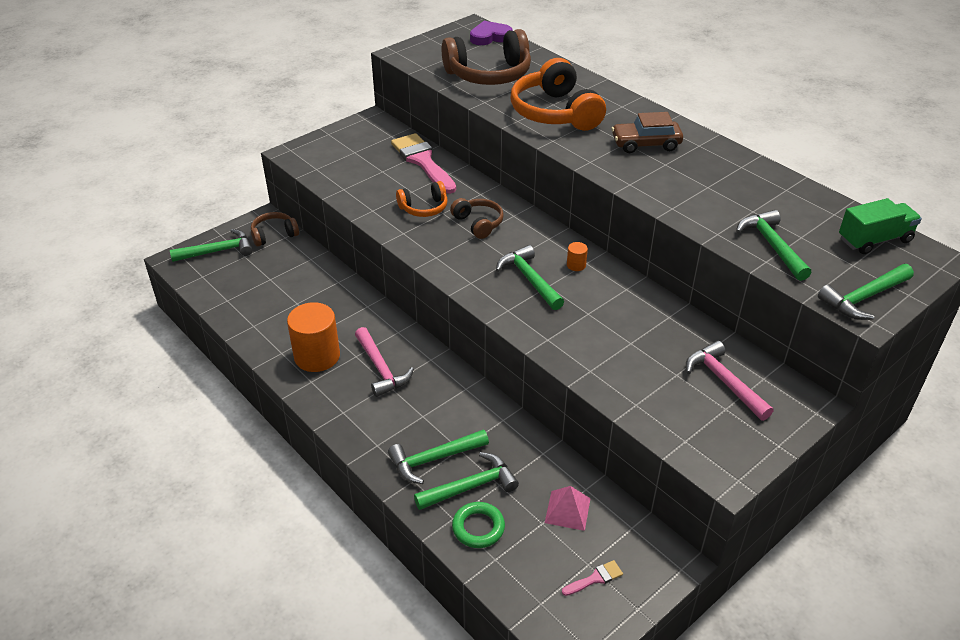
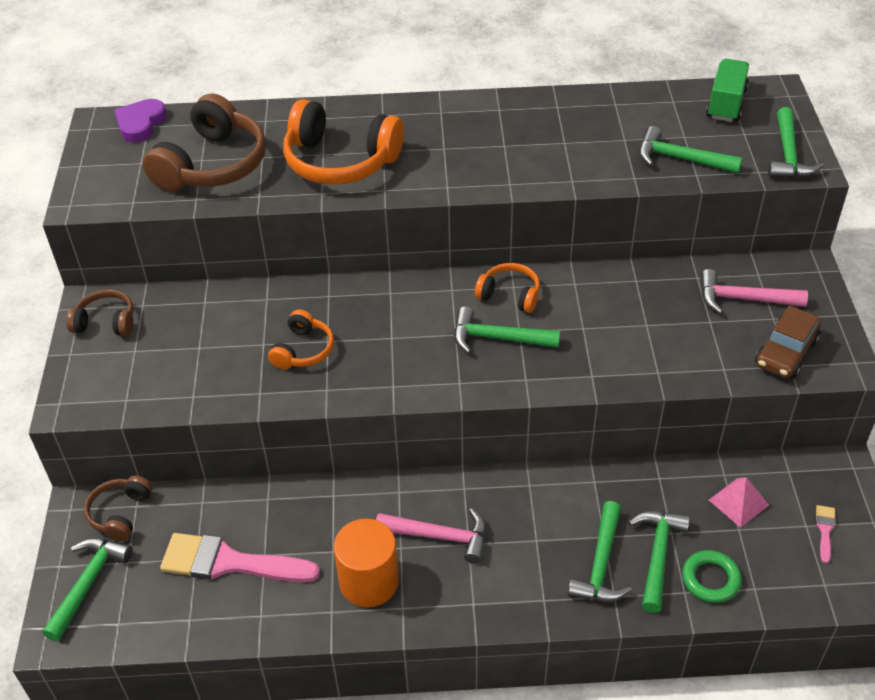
camera: 50 degrees left, 5 degrees up
(423, 161) = (221, 306): pink brush -> pink brush (229, 562)
(478, 223) = (375, 324): brown headphones -> brown headphones (106, 322)
(576, 265) = (510, 295): orange cylinder -> orange headphones
(645, 144) = (460, 138): brown car -> brown car (786, 352)

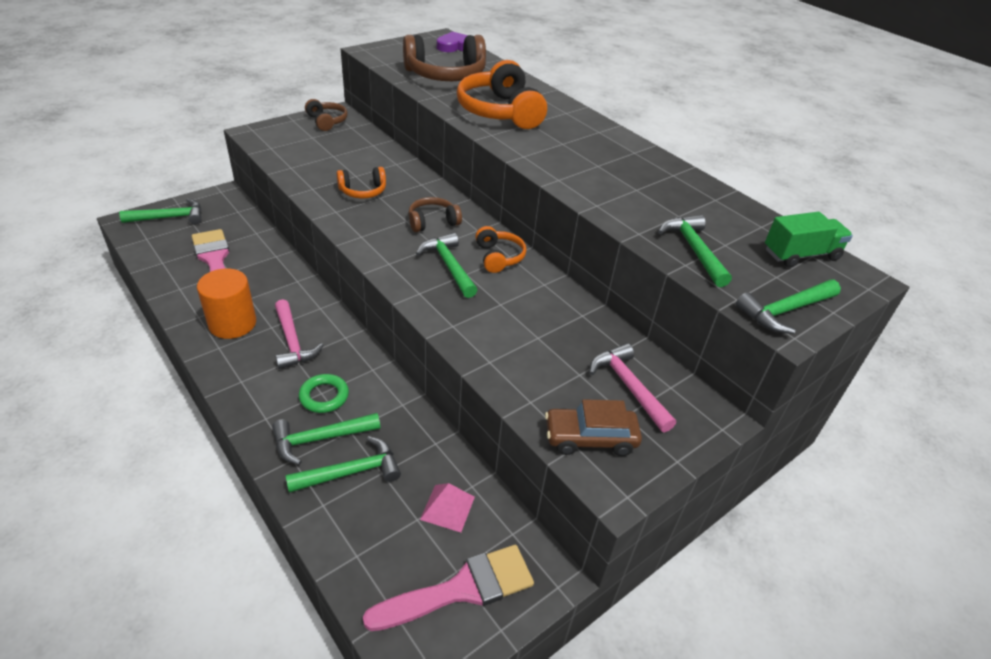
camera: 50 degrees right, 5 degrees down
(120, 513) = (228, 208): brown headphones -> brown headphones (432, 222)
(710, 579) = (347, 518): green ring -> green ring (324, 396)
(825, 530) = (461, 589): pink brush -> pink brush, size x2.34

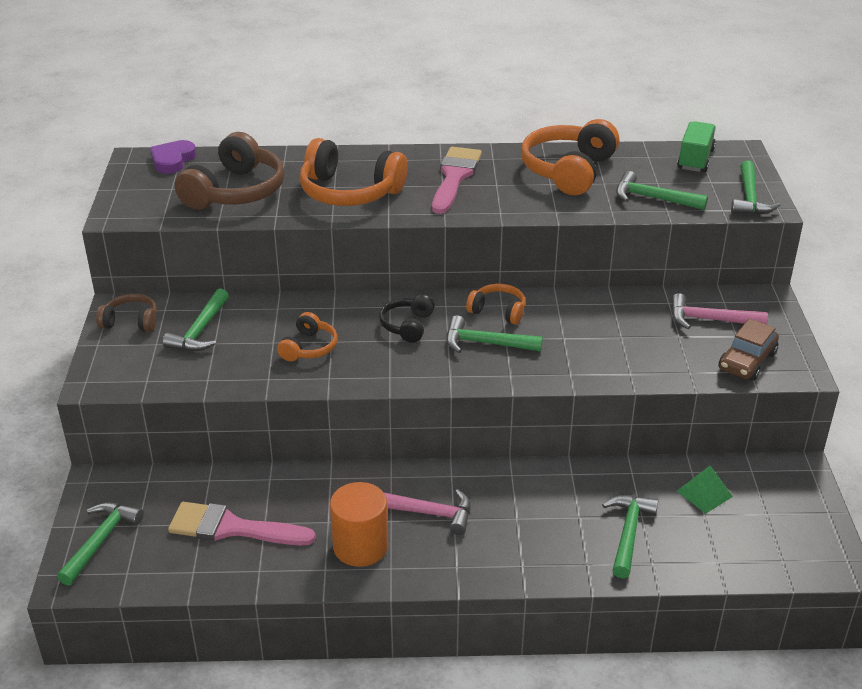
camera: 50 degrees left, 5 degrees down
(320, 439) = (576, 538): green hammer -> green hammer (200, 330)
(324, 396) = (523, 518): green ring -> none
(432, 222) = (407, 325): brown headphones -> black headphones
(447, 508) = (704, 493): pink pyramid -> green pyramid
(461, 589) = (783, 518): pink brush -> pink brush (455, 177)
(670, 192) = (568, 171): none -> orange headphones

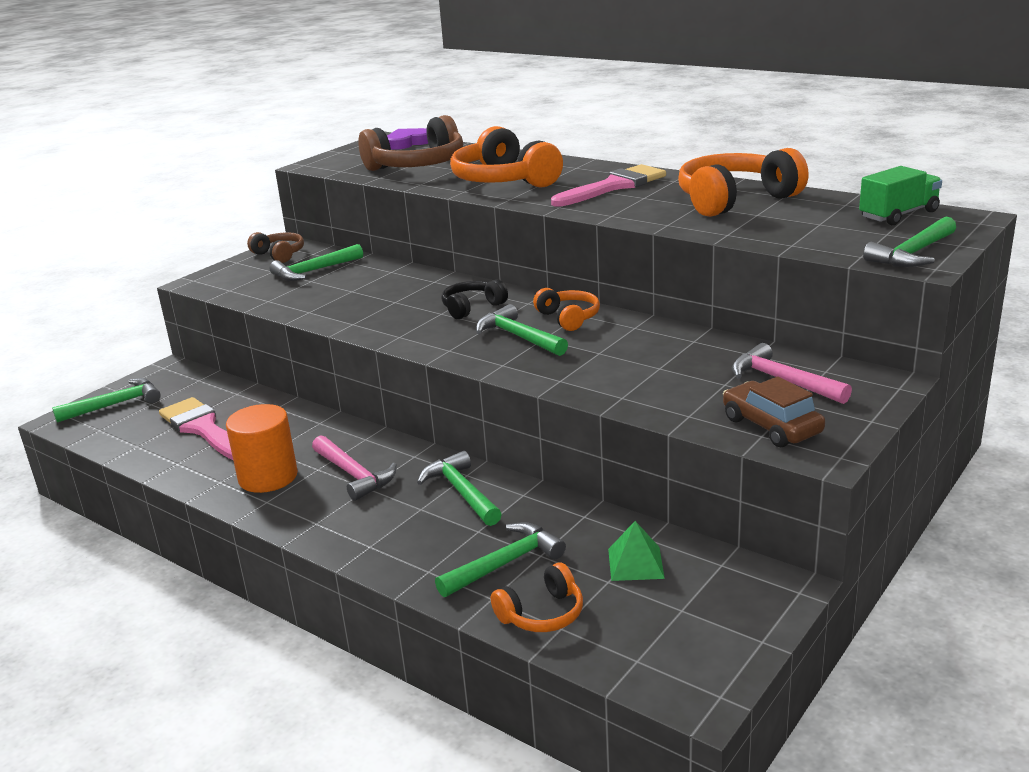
camera: 40 degrees right, 10 degrees down
(309, 348) = (371, 301): orange headphones -> orange headphones (542, 614)
(653, 198) = (792, 234): green hammer -> green hammer (461, 492)
(747, 361) = (771, 426): brown car -> brown car turned 75 degrees clockwise

